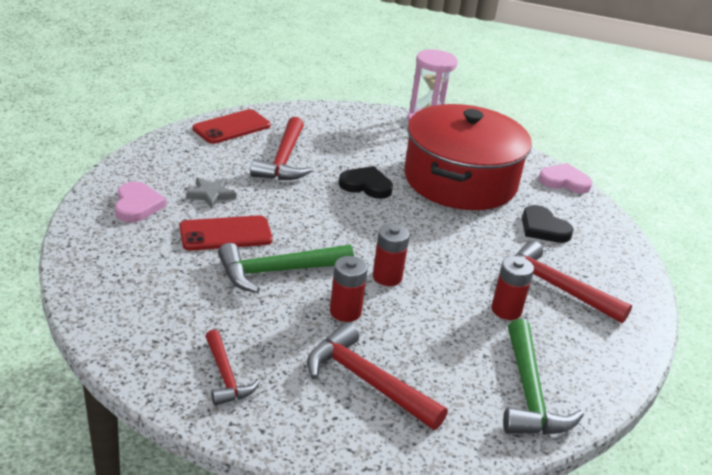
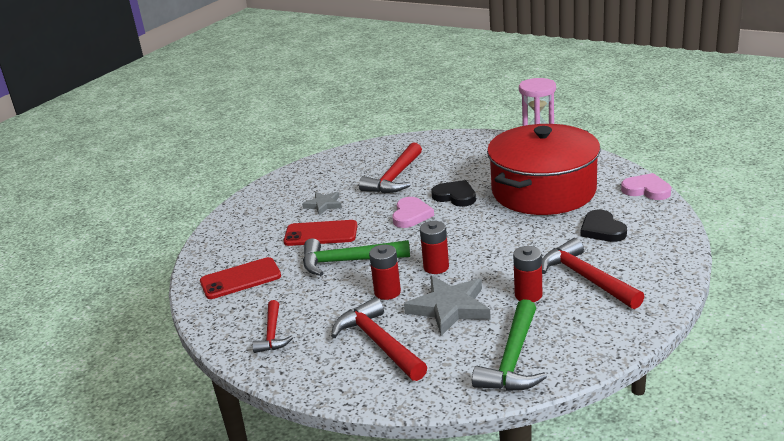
camera: 25 degrees right, 5 degrees down
(137, 205) = (264, 213): pink heart -> pink heart (411, 215)
(232, 127) = (364, 154): red phone -> red phone (240, 279)
(428, 330) = (450, 308): none -> grey star

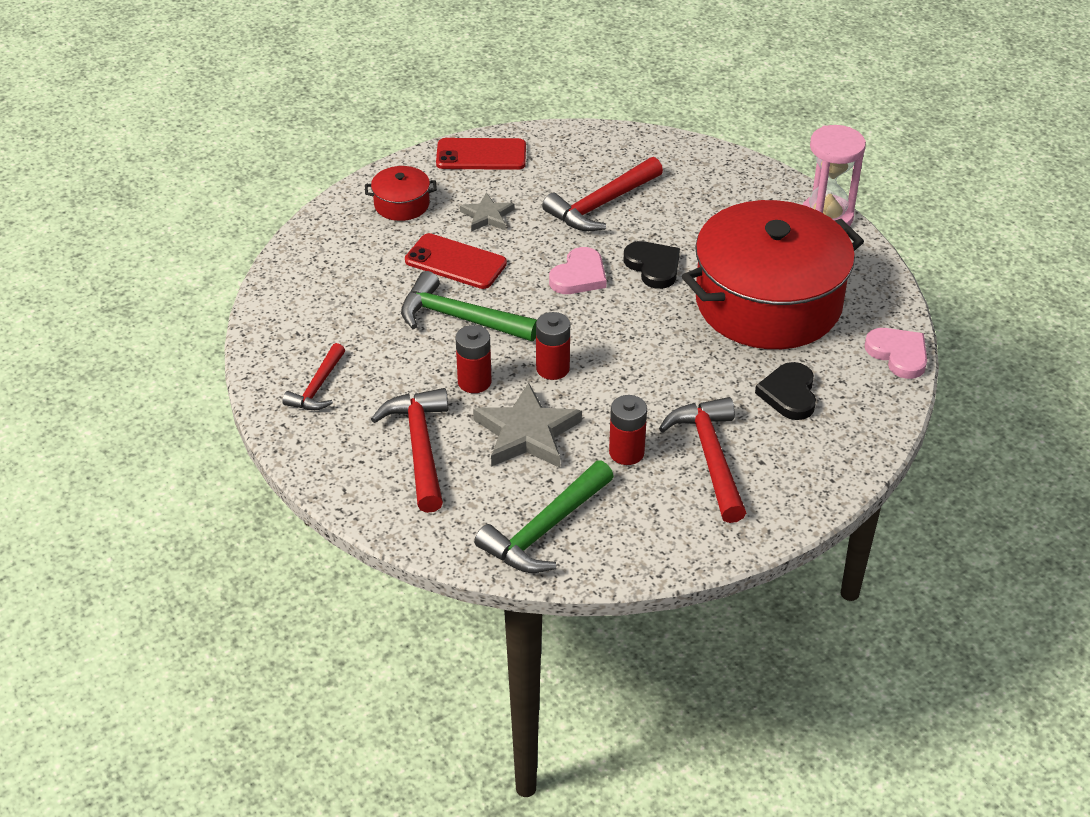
camera: 20 degrees right, 15 degrees up
(240, 279) = (327, 294): red phone -> red phone (481, 155)
(259, 216) = (402, 204): none -> red pot

